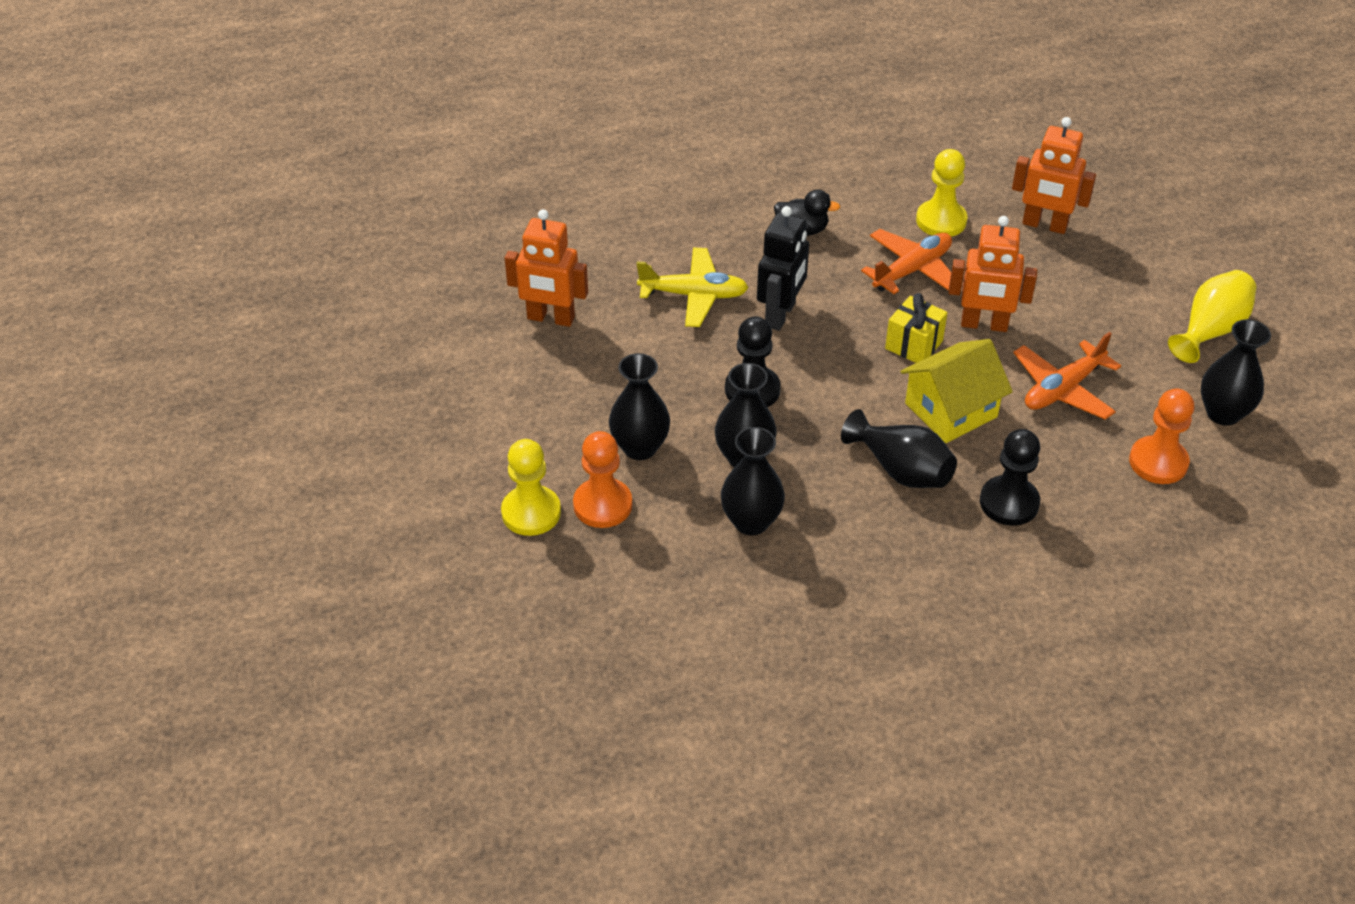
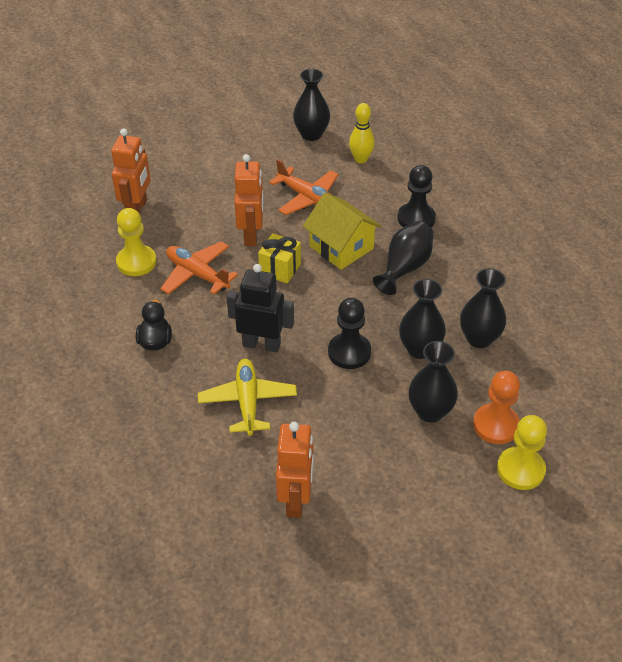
camera: 100 degrees left, 0 degrees up
(1158, 462) = (361, 159): orange pawn -> yellow bowling pin
(1210, 330) = (237, 137): yellow vase -> none

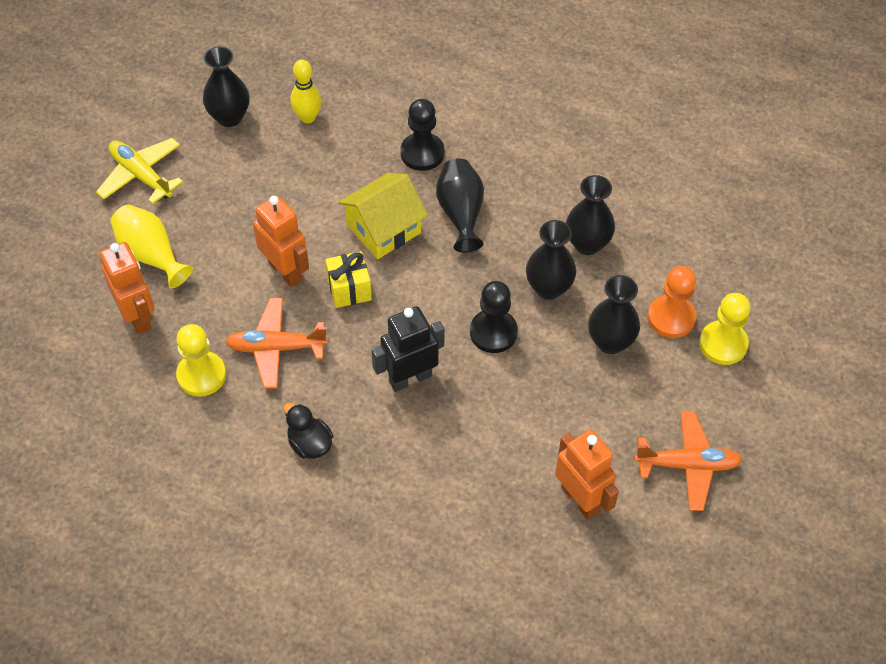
camera: 40 degrees left, 10 degrees up
(182, 181) = (151, 255): none -> yellow vase
(248, 402) = (453, 442): yellow plane -> yellow plane (141, 175)
(307, 198) = (298, 194): orange plane -> orange plane (687, 465)
(341, 247) = (383, 229): yellow house -> yellow house turned 45 degrees counterclockwise

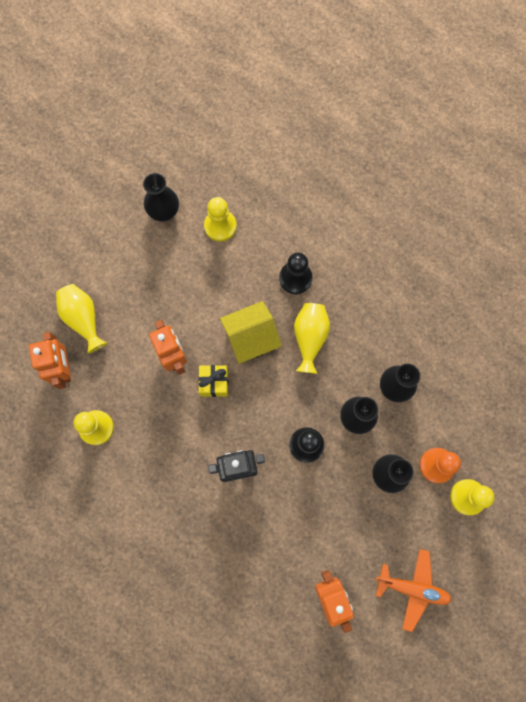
camera: 15 degrees right, 20 degrees up
(141, 175) = (91, 249): yellow plane -> none
(276, 348) = (152, 419): orange plane -> none
(307, 117) = (220, 226): yellow bowling pin -> yellow pawn
(310, 444) = (157, 502): black duck -> none
(461, 213) = (310, 338): black vase -> yellow vase

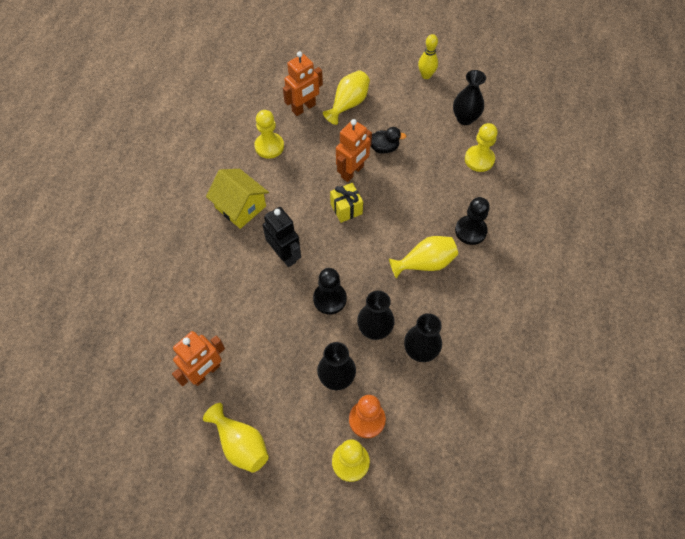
camera: 65 degrees right, 15 degrees down
(87, 220) = (426, 75): none -> yellow bowling pin
(159, 310) = (384, 148): none -> black duck
(251, 338) = (399, 219): yellow house -> yellow house (240, 207)
(412, 588) = (241, 444): orange plane -> yellow vase

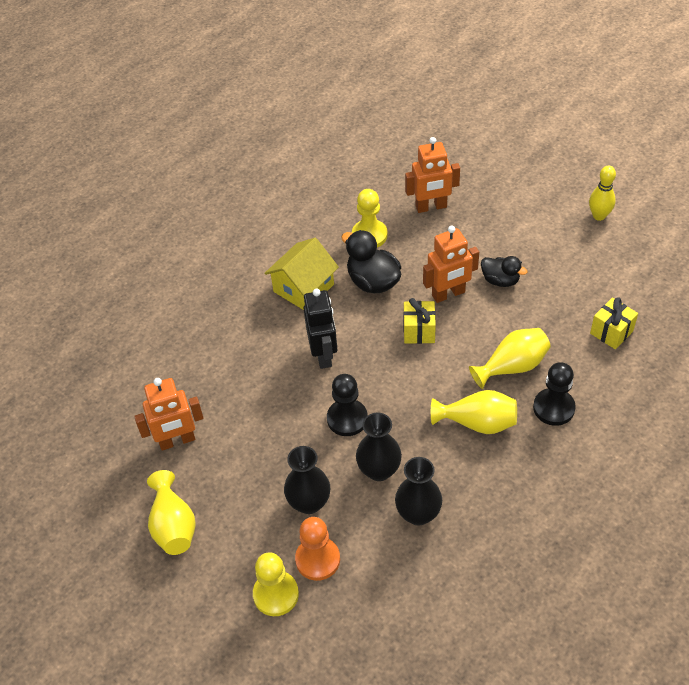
camera: 30 degrees right, 10 degrees down
(240, 207) = (303, 288): yellow house -> yellow house turned 60 degrees clockwise
(291, 182) = (373, 281): none -> black duck
(348, 104) = (485, 219): yellow vase -> yellow vase (512, 366)
(465, 118) = (620, 280): black vase -> none
(479, 159) = (611, 332): yellow pawn -> yellow gift

